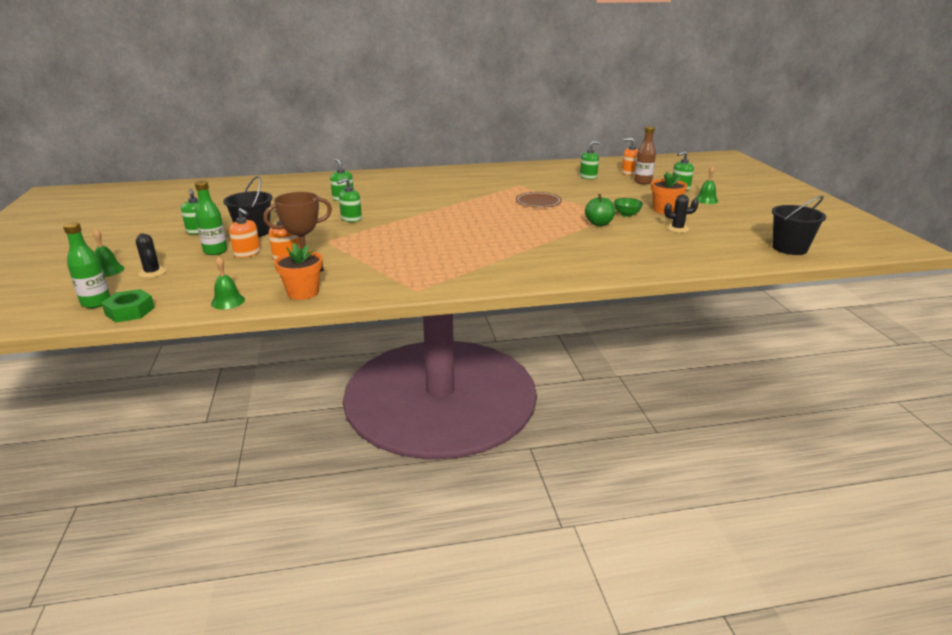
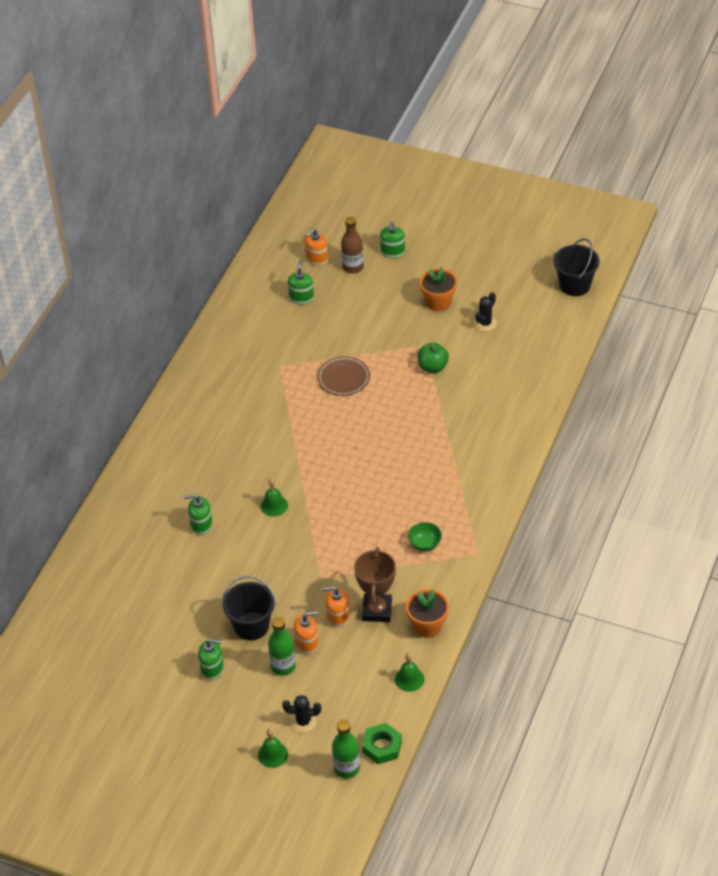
camera: 55 degrees left, 20 degrees up
(351, 219) = (273, 539): green soap dispenser -> none
(627, 214) = (427, 335): green bowl -> green bowl (425, 544)
(706, 200) = (438, 257): green bell -> green bell (274, 505)

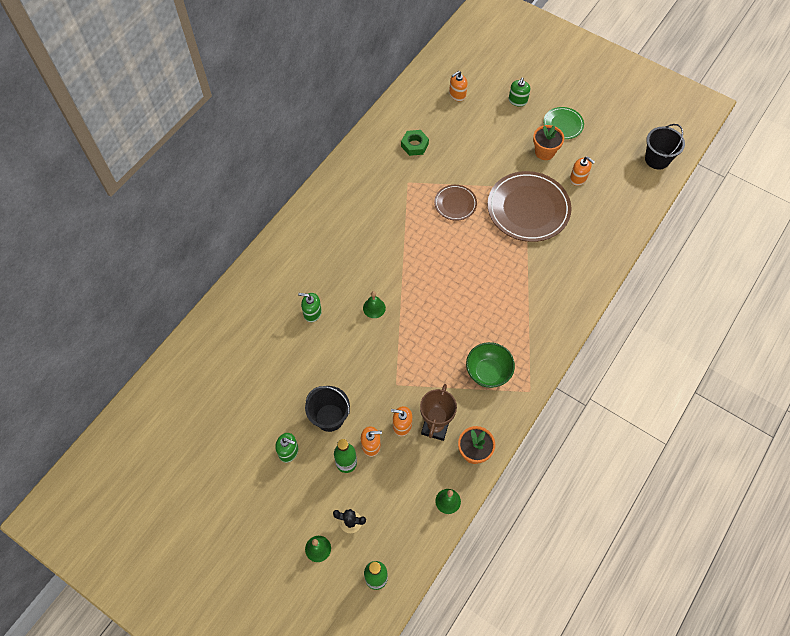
camera: 10 degrees right, 15 degrees up
(301, 298) = (438, 126): green soap dispenser -> none
(353, 267) = (484, 107): brown bottle -> none
(382, 746) = (410, 563): green nut -> green nut (414, 145)
(425, 544) = (488, 372): green bowl -> green bowl, size x1.69
(432, 367) = (528, 209): green apple -> brown plate
(454, 268) = (563, 124): none -> green plate
(485, 323) = (578, 178): black cactus -> orange soap dispenser

